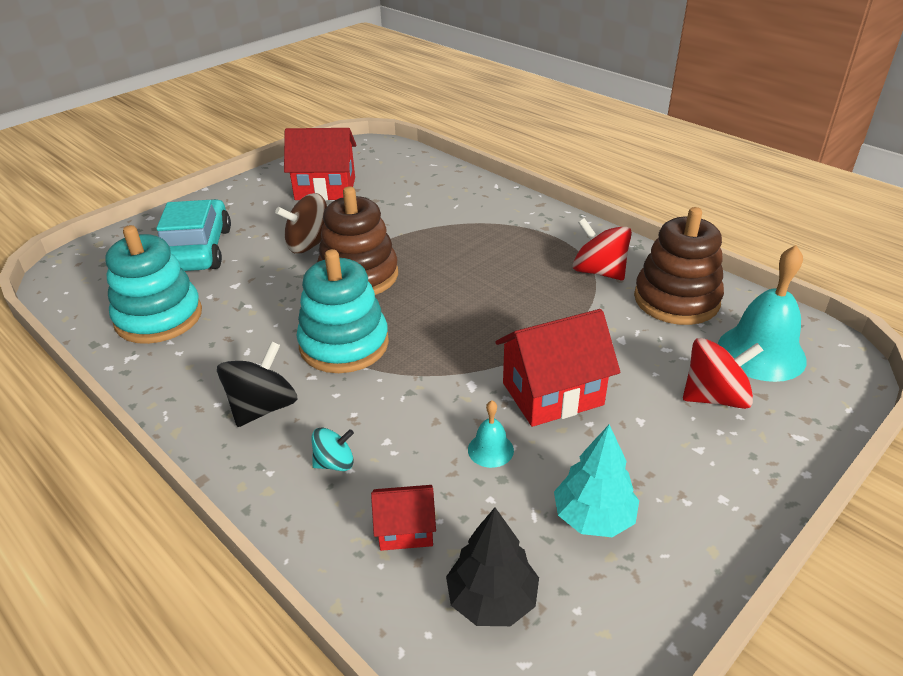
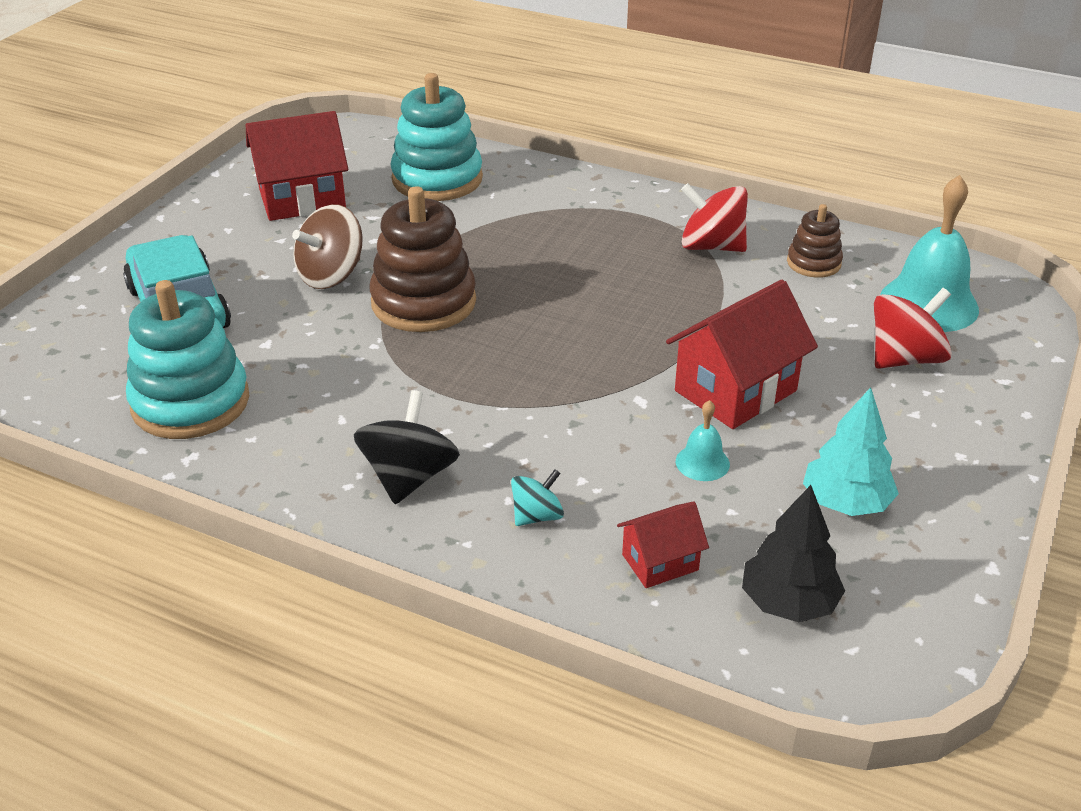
camera: 20 degrees left, 0 degrees up
(344, 344) = (460, 386): turquoise stacking toy -> turquoise stacking toy (437, 179)
(676, 300) = (813, 263): brown stacking toy -> brown stacking toy, size x0.54

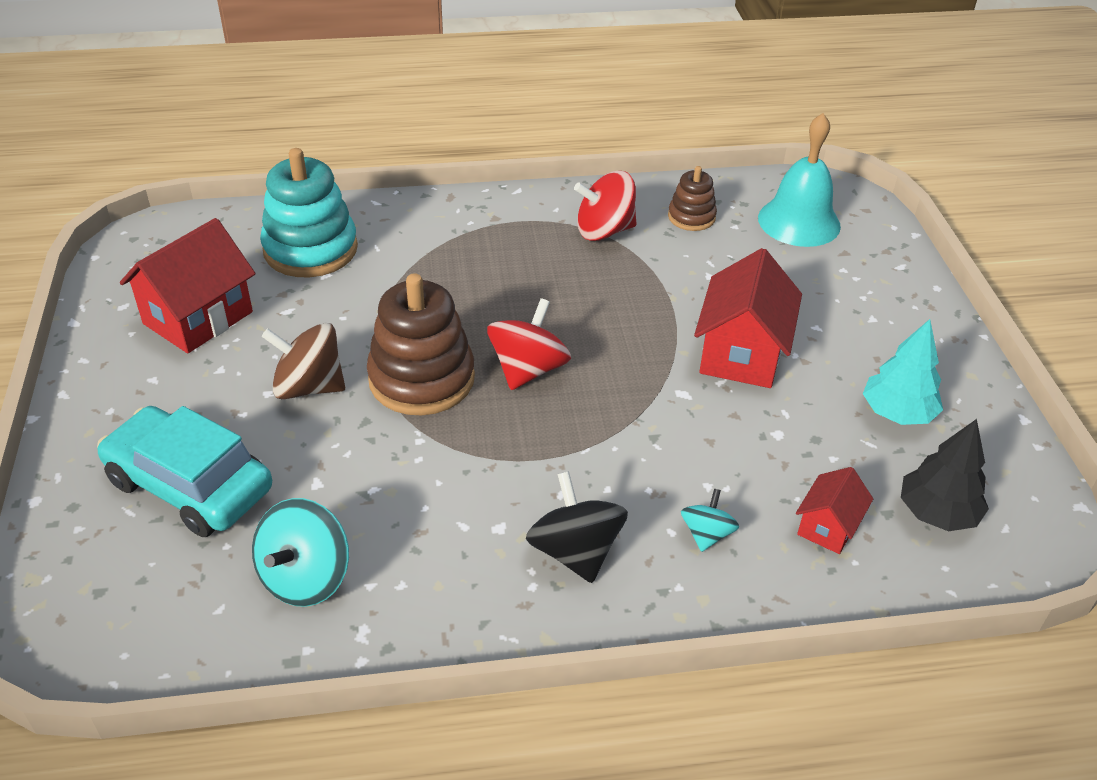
camera: 35 degrees left, 5 degrees up
(190, 402) = (305, 577): turquoise stacking toy -> turquoise spinning top
(331, 275) = (309, 387): brown spinning top -> brown spinning top turned 90 degrees clockwise
(702, 462) = (776, 427): turquoise bell -> none
(905, 358) = (825, 275): red spinning top -> red spinning top (528, 369)

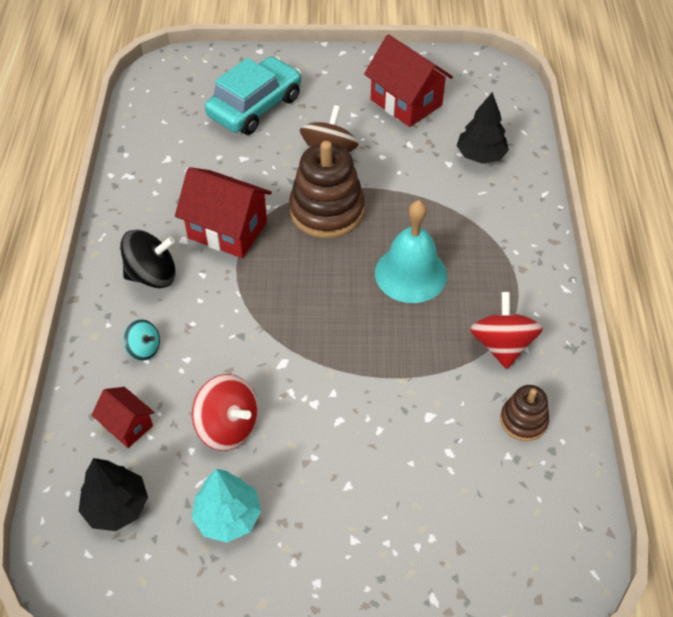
camera: 100 degrees right, 10 degrees up
(305, 577) = (173, 153): turquoise spinning top -> none
(310, 249) = (480, 155): turquoise stacking toy -> black tree
(528, 369) = (326, 270): red spinning top -> red spinning top (228, 426)
(741, 354) = (321, 415): red house -> red house (227, 230)
(799, 222) = (515, 519): turquoise bell -> turquoise bell (410, 273)

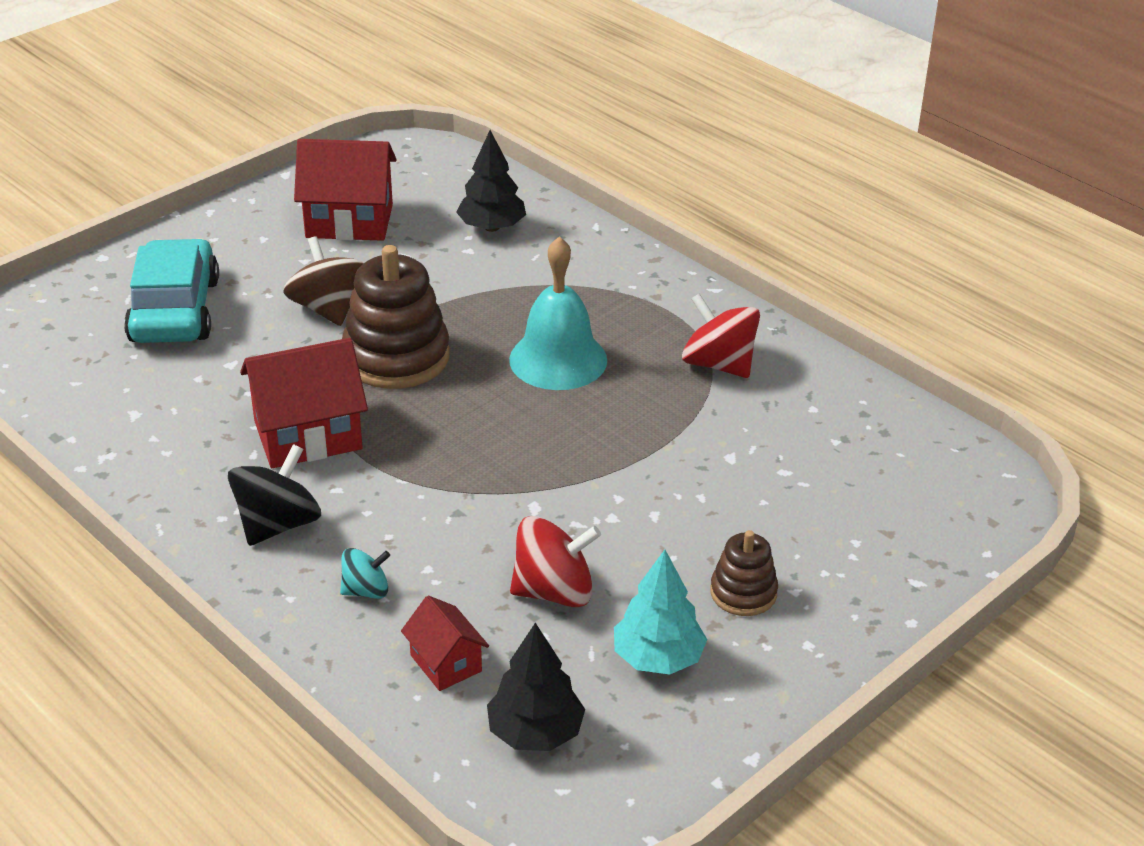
camera: 45 degrees left, 15 degrees down
(127, 425) = (446, 663): red house -> red house turned 60 degrees clockwise
(523, 420) = (812, 407): brown stacking toy -> brown stacking toy (743, 593)

